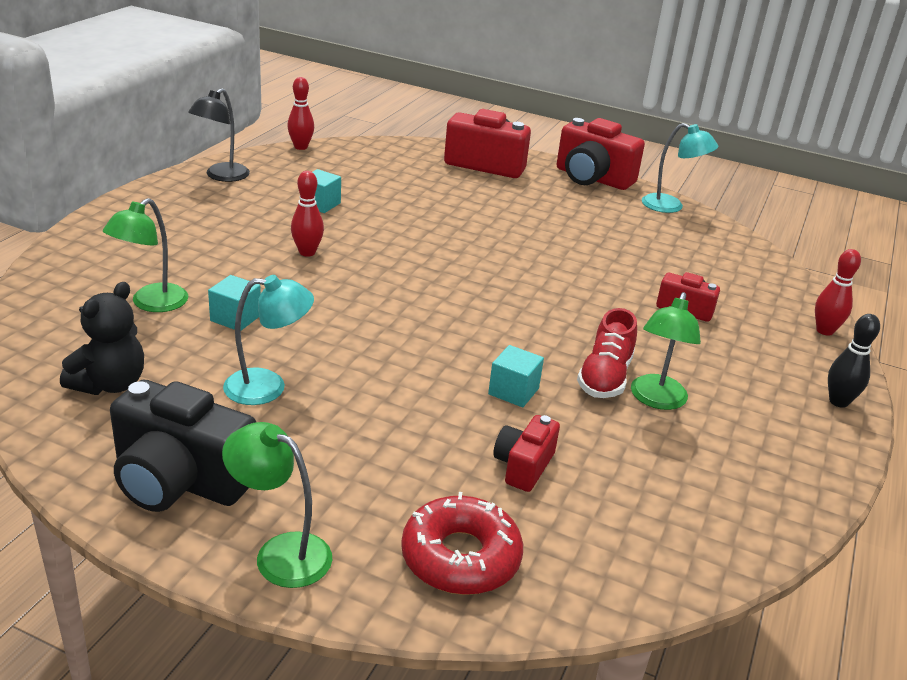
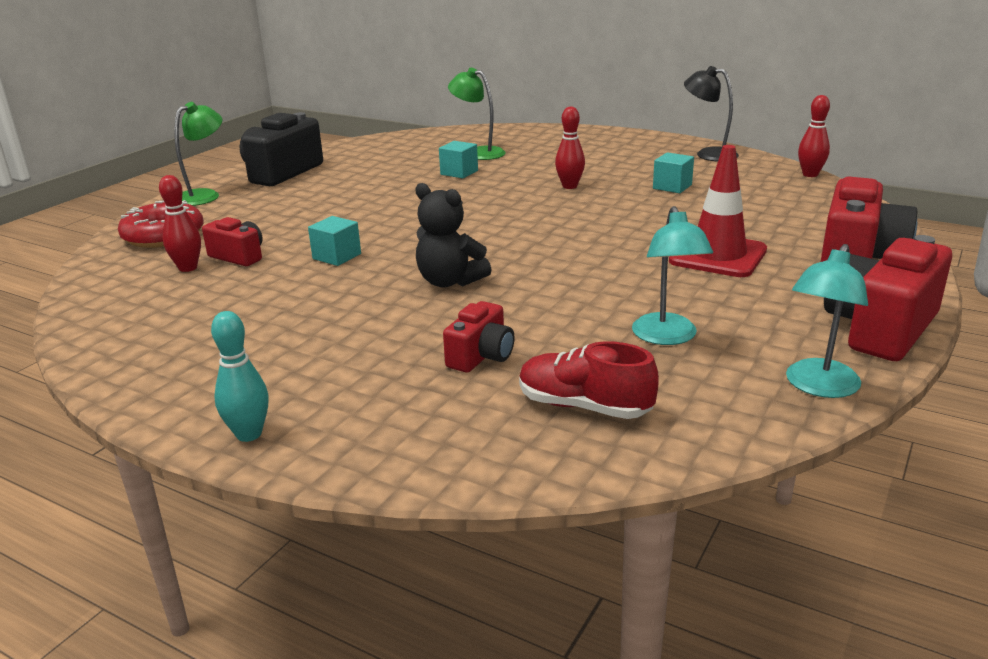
camera: 100 degrees right, 5 degrees down
(110, 384) = (382, 153): black teddy bear -> black teddy bear (449, 281)
(268, 387) = (368, 185): turquoise lamp -> turquoise lamp (667, 337)
(487, 207) = (718, 256): none -> red traffic cone
(605, 377) = (345, 295): red shoe -> red shoe (584, 406)
(656, 400) = (300, 316): green lamp -> none
(824, 331) = (418, 465): red bowling pin -> red bowling pin (188, 268)
(838, 401) = (249, 434): black bowling pin -> turquoise bowling pin

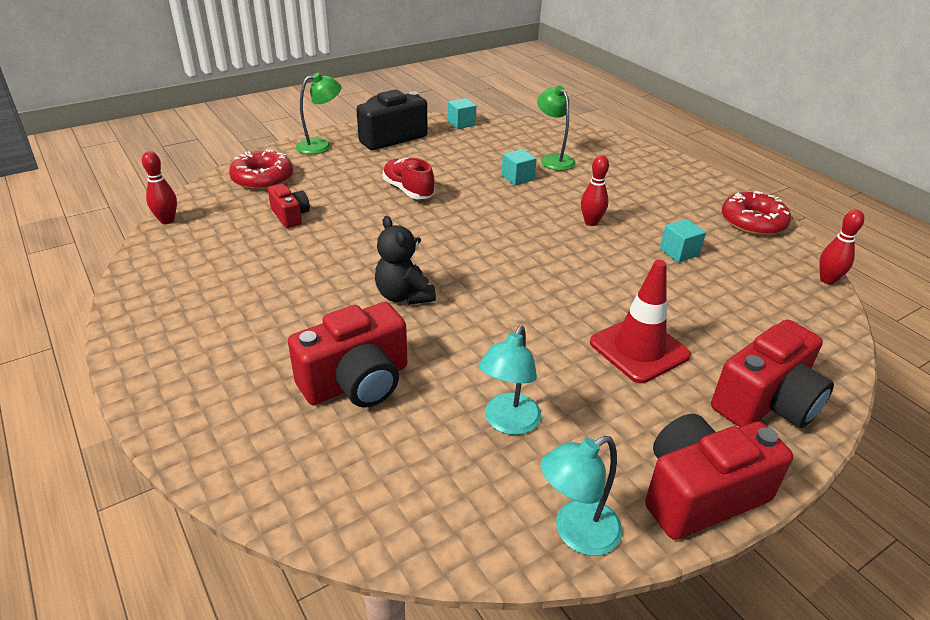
camera: 25 degrees right, 10 degrees up
(188, 268) = (251, 216): red bowling pin -> red bowling pin (167, 220)
(249, 434) = (156, 388): turquoise bowling pin -> none
(337, 256) = (351, 239): turquoise cube -> turquoise cube (461, 123)
(481, 356) = (356, 382): red camera -> red camera, size x1.81
(584, 406) = (379, 466): red shoe -> red shoe (408, 190)
(708, 154) = (753, 222): black lamp -> red donut

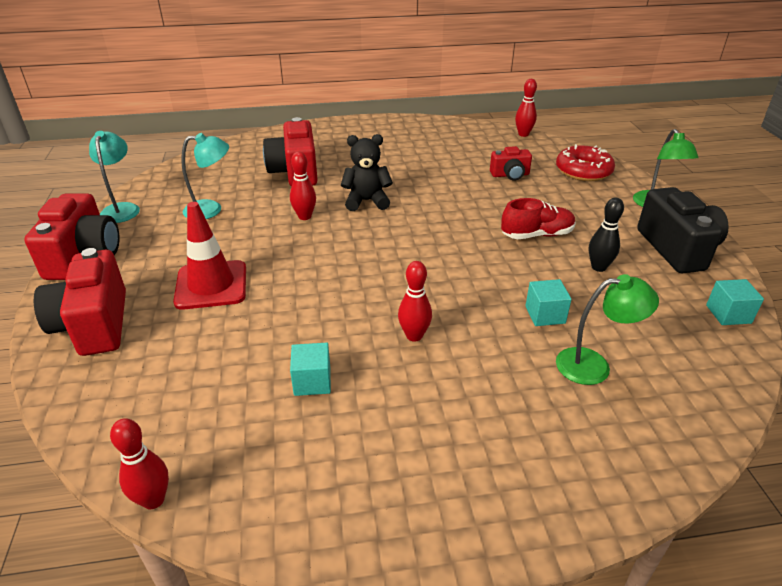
camera: 115 degrees right, 0 degrees up
(439, 163) = (598, 267): none -> black bowling pin
(468, 331) = (304, 216): none -> red bowling pin
(508, 423) = (211, 209): turquoise lamp -> turquoise lamp turned 120 degrees clockwise
(753, 222) = (323, 509): red donut -> none

